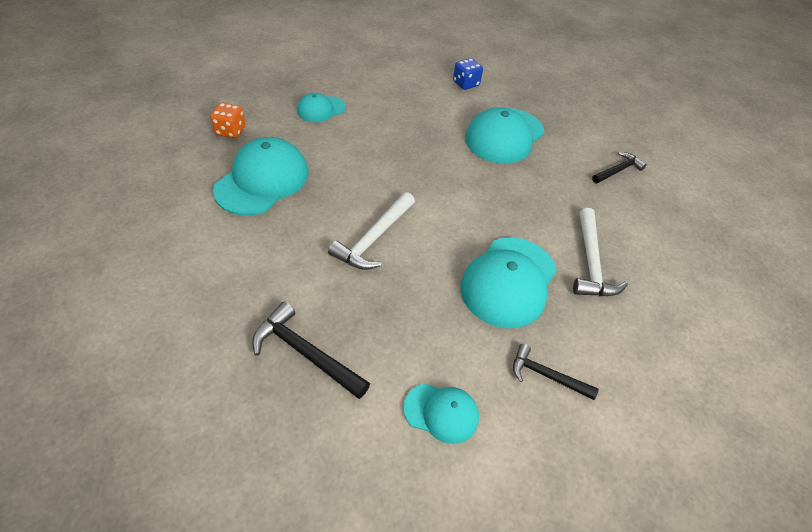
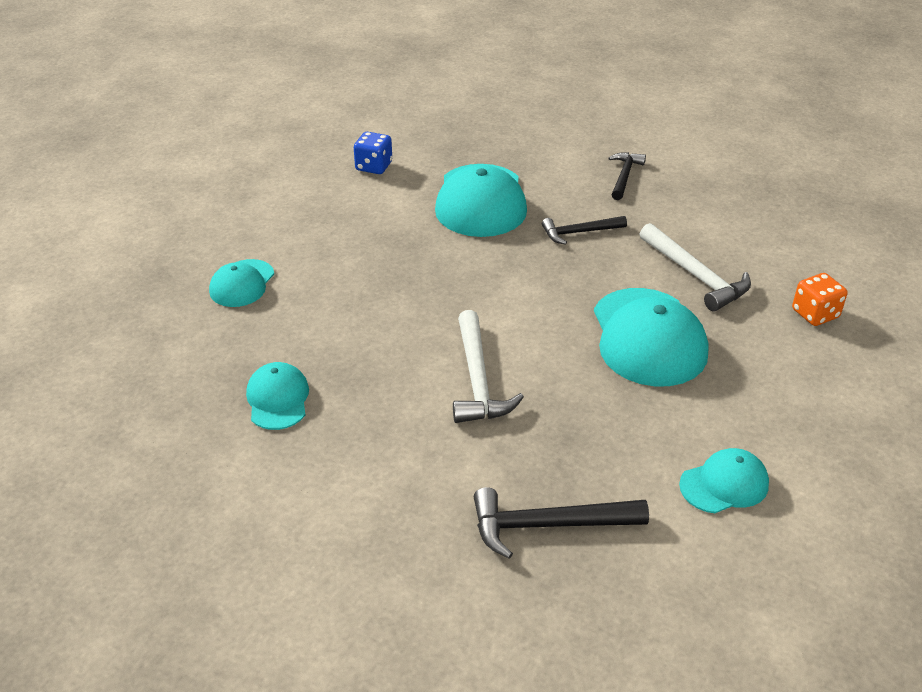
camera: 35 degrees left, 10 degrees down
(230, 131) = (160, 370): orange dice -> orange dice (815, 314)
(262, 180) = (278, 399): turquoise cap -> turquoise cap, size x0.55
(546, 375) = (768, 394): black hammer -> black hammer (579, 232)

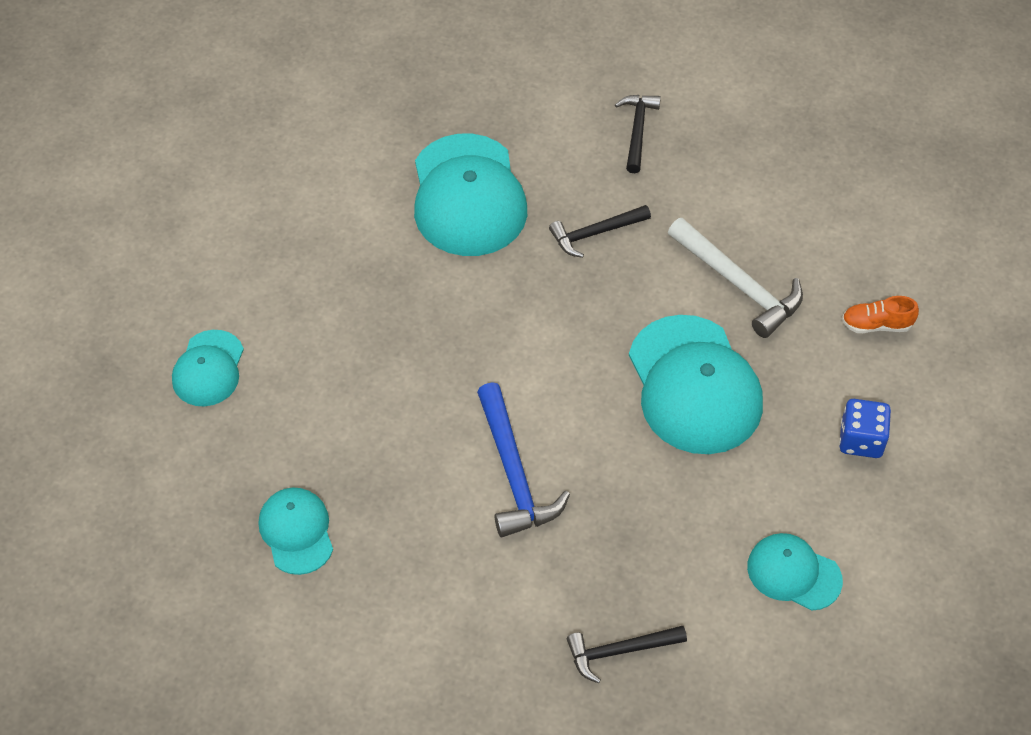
camera: 10 degrees left, 15 degrees up
(374, 166) = (322, 153): blue dice -> blue dice (861, 440)
(477, 380) = (514, 473): white hammer -> blue hammer
(548, 525) = (619, 651): black hammer -> black hammer, size x0.66
(724, 484) = (793, 573): turquoise cap -> turquoise cap turned 120 degrees counterclockwise
(815, 314) = (876, 325): orange dice -> orange shoe

